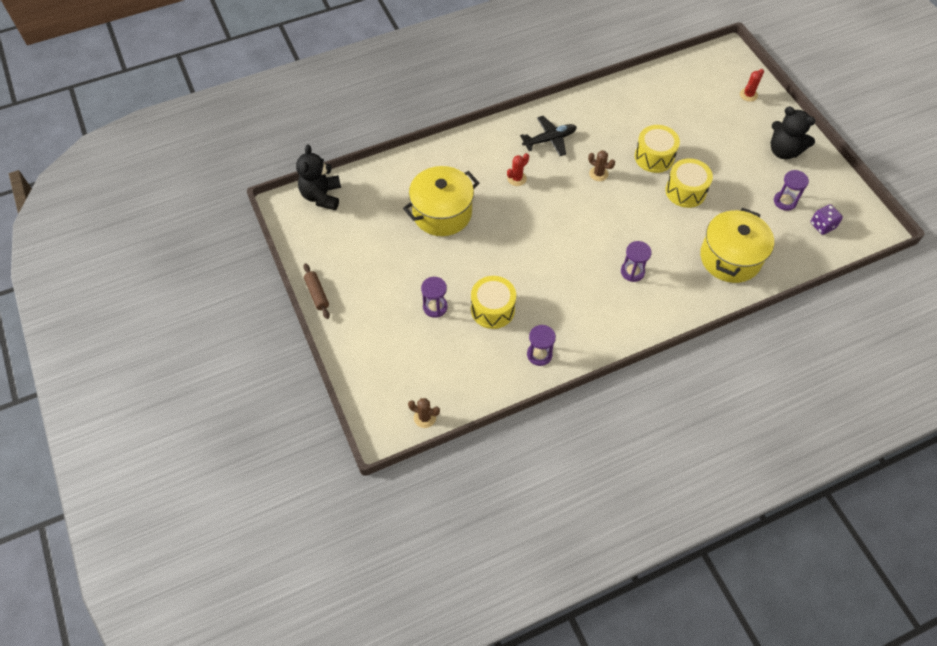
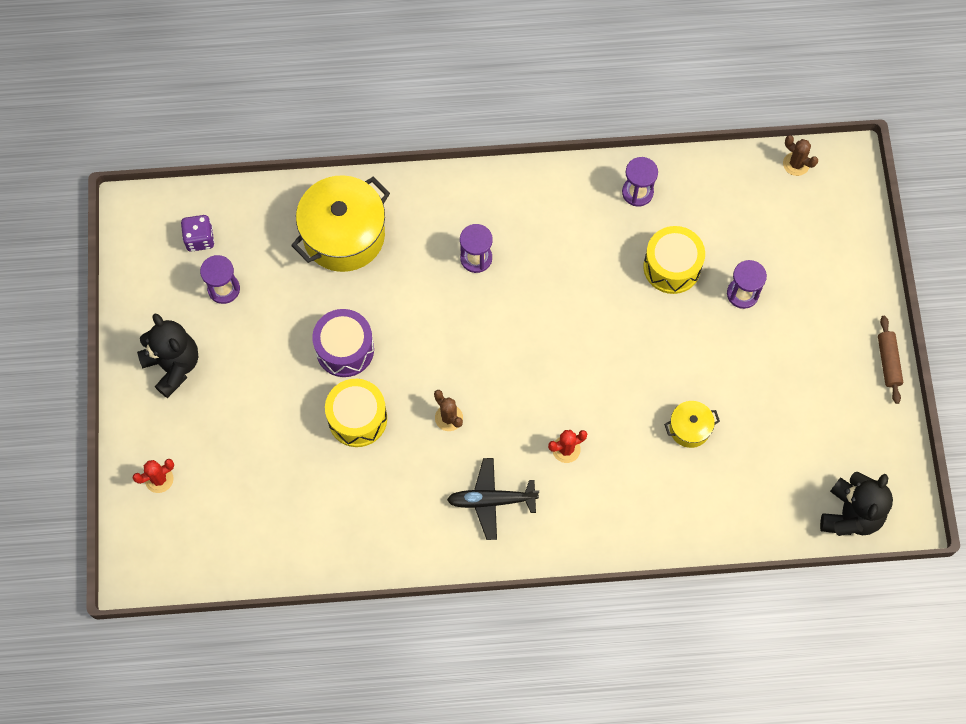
camera: 160 degrees left, 10 degrees up
(442, 213) = (689, 428): yellow pot -> yellow pot, size x0.48
(685, 191) = (345, 349): yellow drum -> purple drum

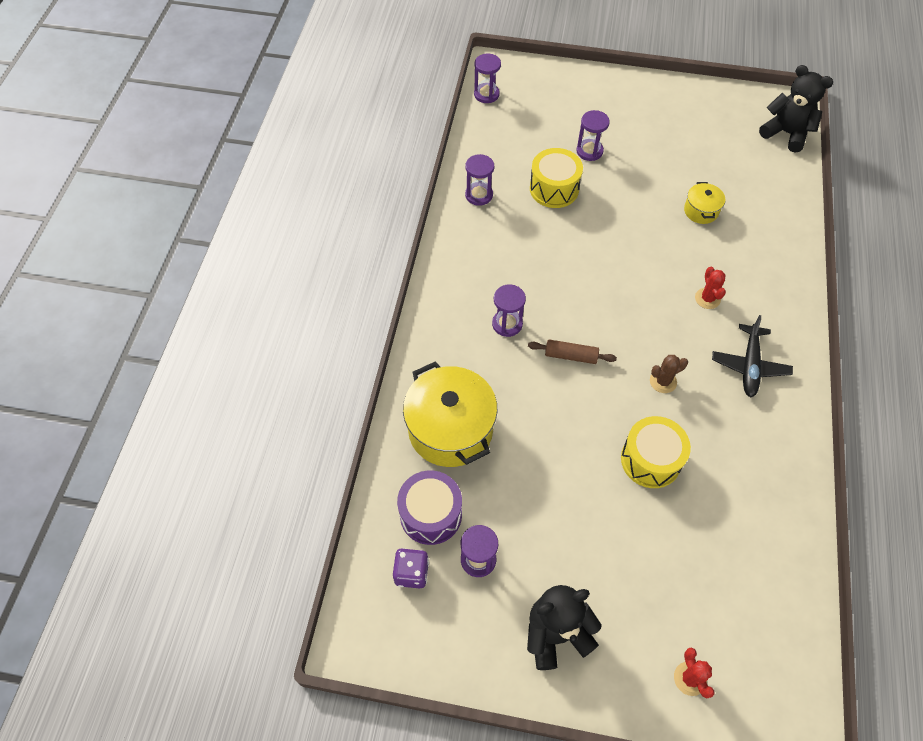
camera: 75 degrees left, 10 degrees down
(345, 349) = (574, 455): purple drum -> purple drum (431, 514)
(796, 164) = (486, 94): brown cactus -> purple hourglass
(888, 362) = (665, 84): brown rolling pin -> brown rolling pin (570, 356)

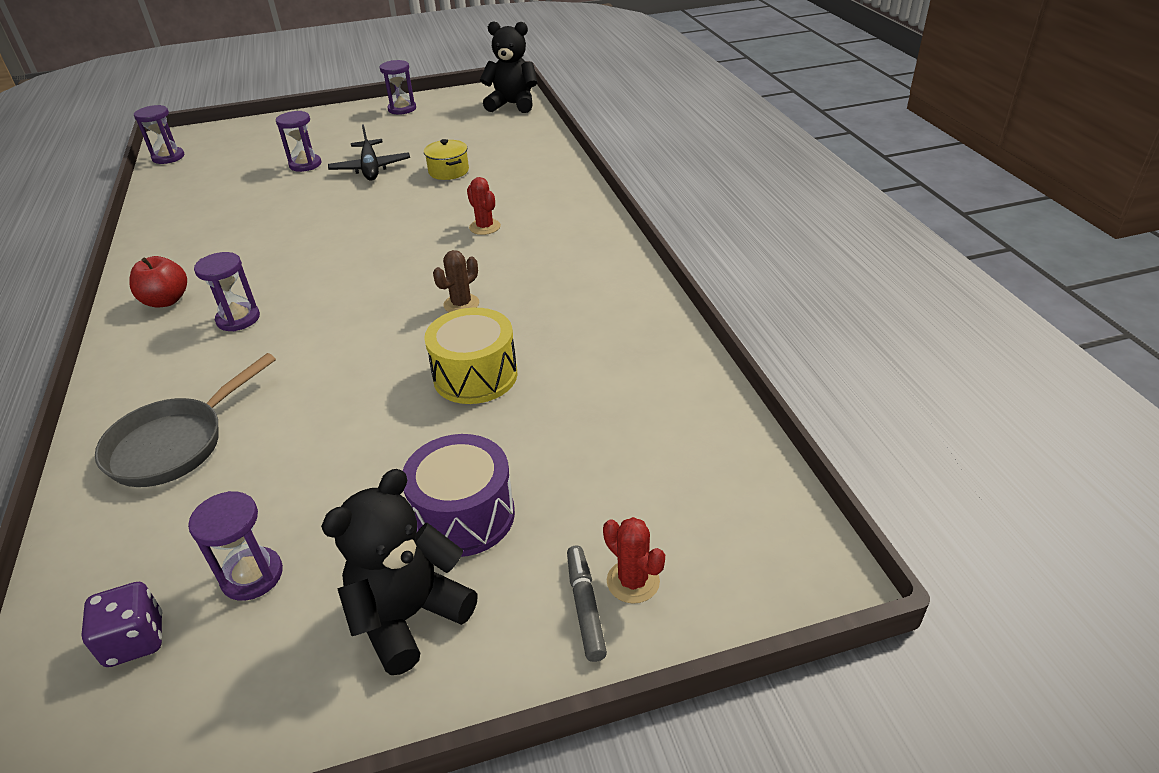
camera: 25 degrees left, 20 degrees down
(431, 514) = (158, 551): purple drum -> purple drum (464, 515)
(450, 429) = (175, 444): yellow pot -> grey pan
(463, 281) = (166, 301): none -> red apple
(479, 195) = (174, 228): purple hourglass -> purple hourglass (402, 109)
(554, 189) = (271, 200): yellow drum -> none
(570, 356) = (334, 320): brown rolling pin -> none
(656, 681) = (585, 607): none -> grey marker
(749, 365) = (557, 261): black plane -> black plane (370, 168)

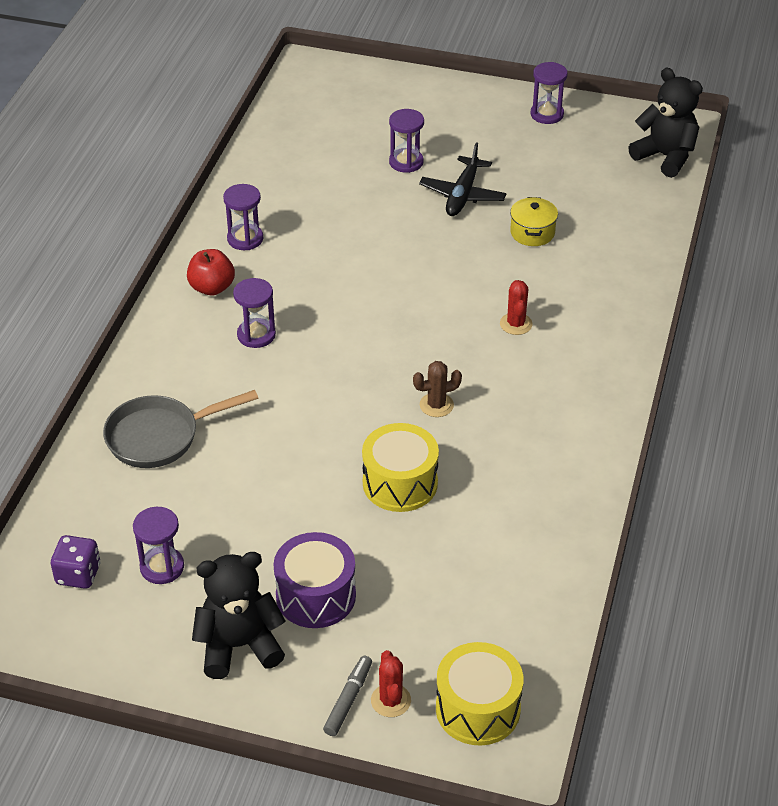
camera: 30 degrees right, 5 degrees up
(168, 157) = (290, 95): purple hourglass -> purple hourglass (245, 239)
(729, 539) = (478, 709): none -> yellow drum

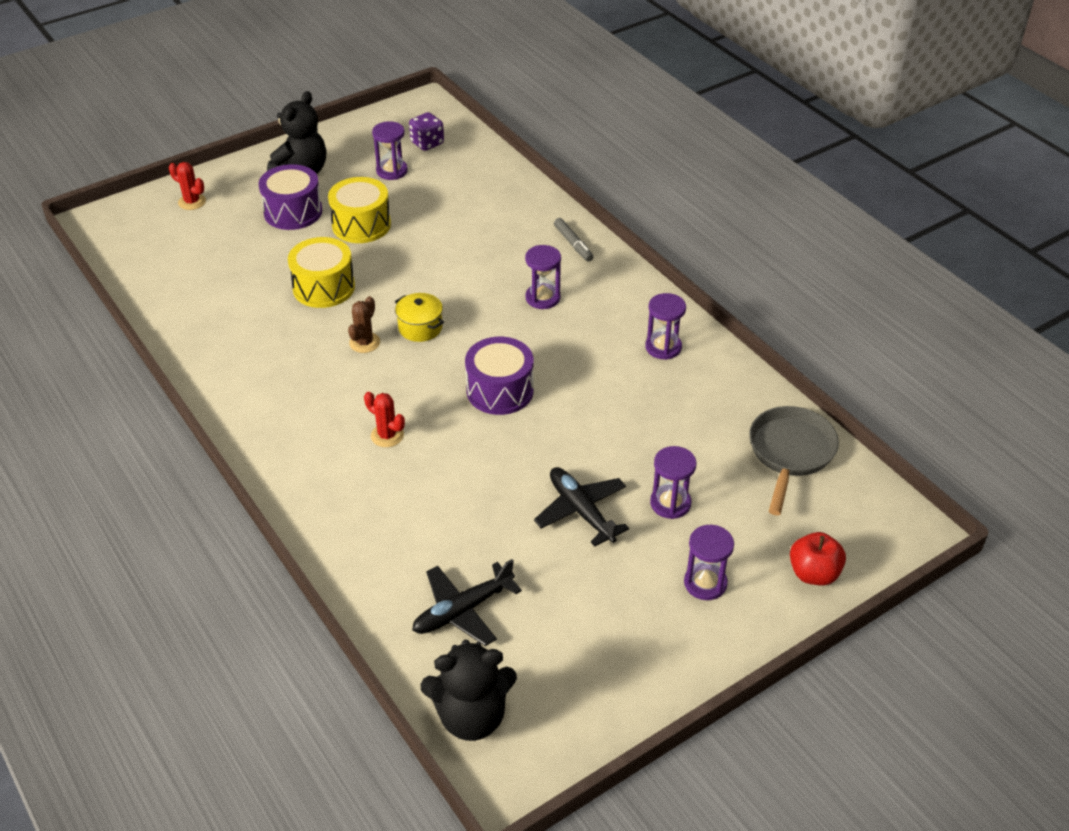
camera: 130 degrees right, 0 degrees up
(160, 436) = (496, 214): grey pan -> grey pan (790, 454)
(212, 288) = (621, 302): red apple -> red apple (813, 574)
(348, 700) = (214, 189): grey marker -> grey marker (573, 244)
(397, 295) = (500, 391): none -> purple drum
(478, 709) = (140, 227): yellow drum -> yellow drum (361, 225)
(532, 233) = (478, 522): yellow pot -> yellow pot (420, 327)
(547, 114) = (644, 669): purple hourglass -> purple hourglass (705, 583)
(606, 199) = (462, 610): none -> black plane

